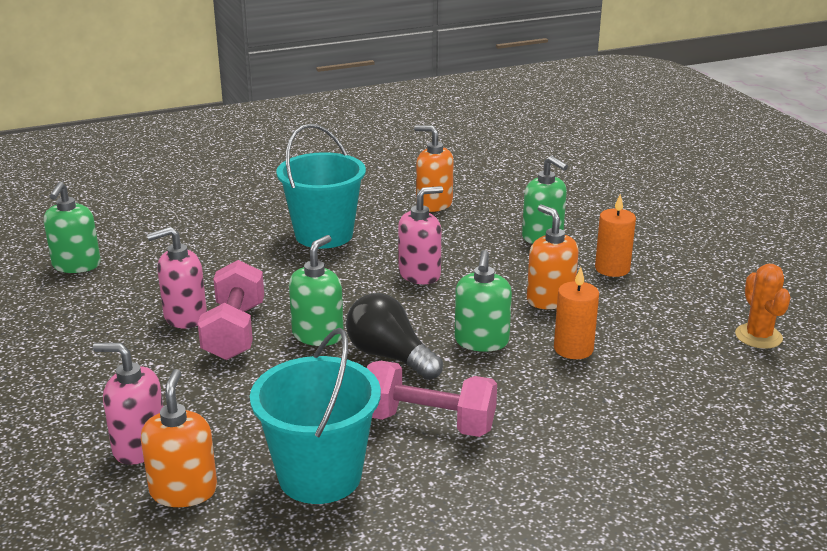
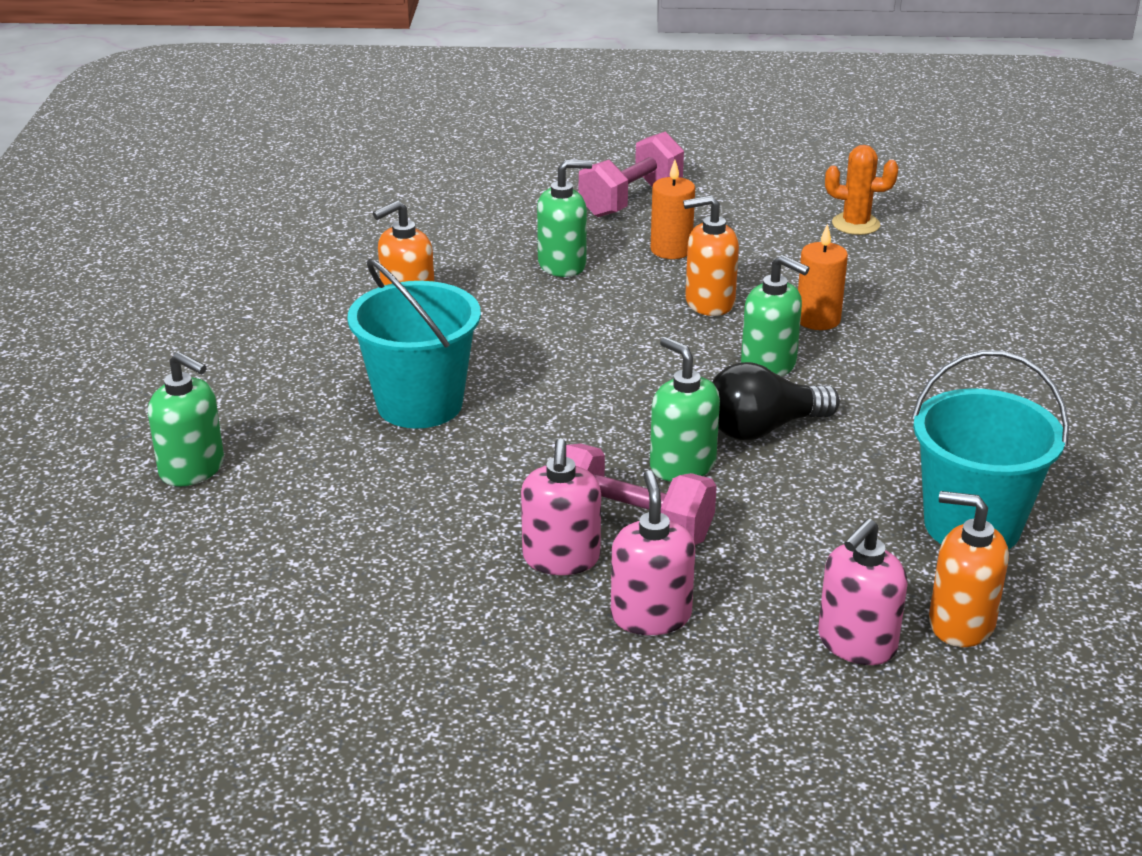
camera: 65 degrees left, 5 degrees up
(76, 265) = (315, 637): green soap dispenser -> green soap dispenser (192, 469)
(420, 274) = (588, 363): pink soap dispenser -> pink soap dispenser (650, 615)
(428, 423) = (908, 437): pink dumbbell -> pink dumbbell (631, 199)

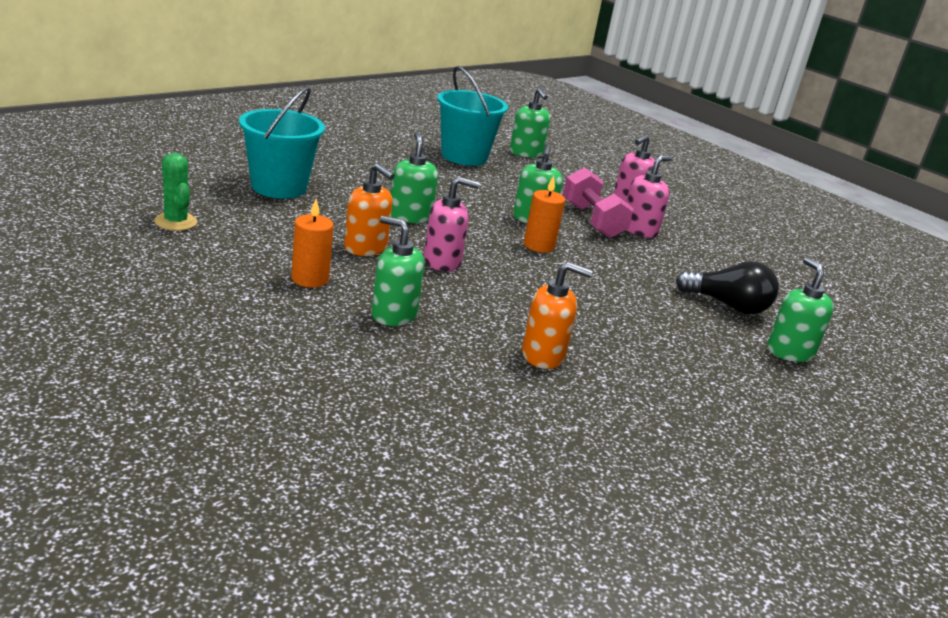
camera: 140 degrees left, 5 degrees down
(419, 404) = (619, 305): turquoise bucket -> turquoise bucket (279, 187)
(631, 199) = (240, 320): pink dumbbell -> none
(763, 429) = (470, 207): black light bulb -> black light bulb (728, 305)
(818, 319) = (336, 212): orange candle -> orange candle (539, 245)
(855, 224) = (176, 222): orange cactus -> green cactus
(856, 643) = (570, 168): pink soap dispenser -> pink soap dispenser (442, 261)
(960, 623) = (526, 153): orange soap dispenser -> green soap dispenser

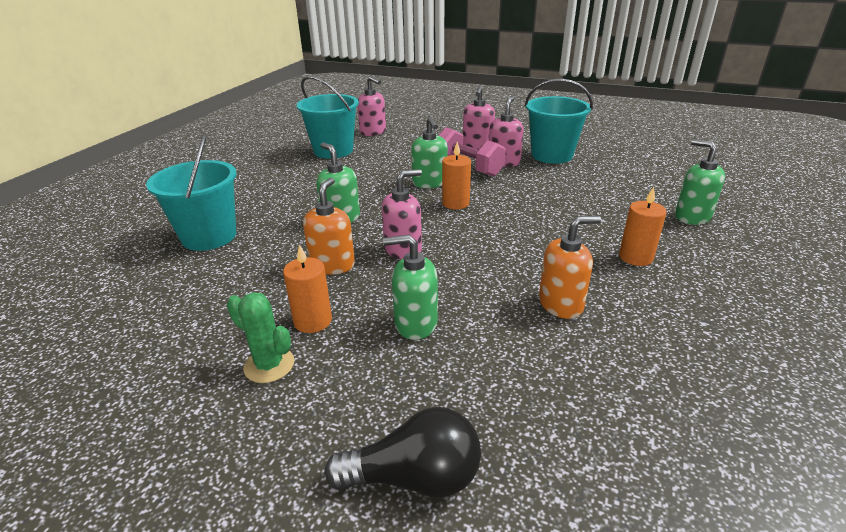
camera: 20 degrees left, 5 degrees up
(176, 222) = (136, 317): green cactus -> green cactus (269, 365)
(366, 248) = (332, 265): orange soap dispenser -> orange soap dispenser turned 90 degrees counterclockwise
(526, 153) = (373, 132): green soap dispenser -> pink soap dispenser
(671, 355) = (635, 257): none -> orange candle
(705, 243) = (552, 155): none -> turquoise bucket
(728, 305) = (618, 197): black light bulb -> black light bulb (415, 477)

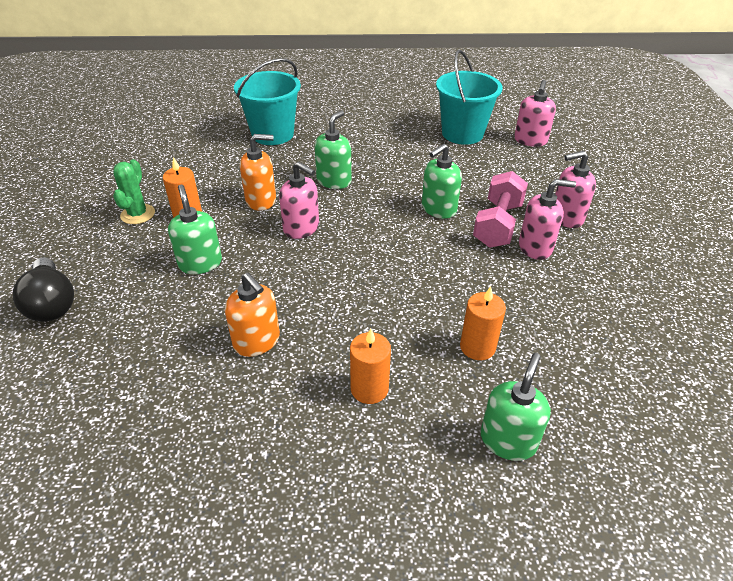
camera: 65 degrees right, 10 degrees up
(455, 203) = (406, 236): orange candle -> orange candle (477, 347)
(552, 155) = (593, 283): turquoise bucket -> none

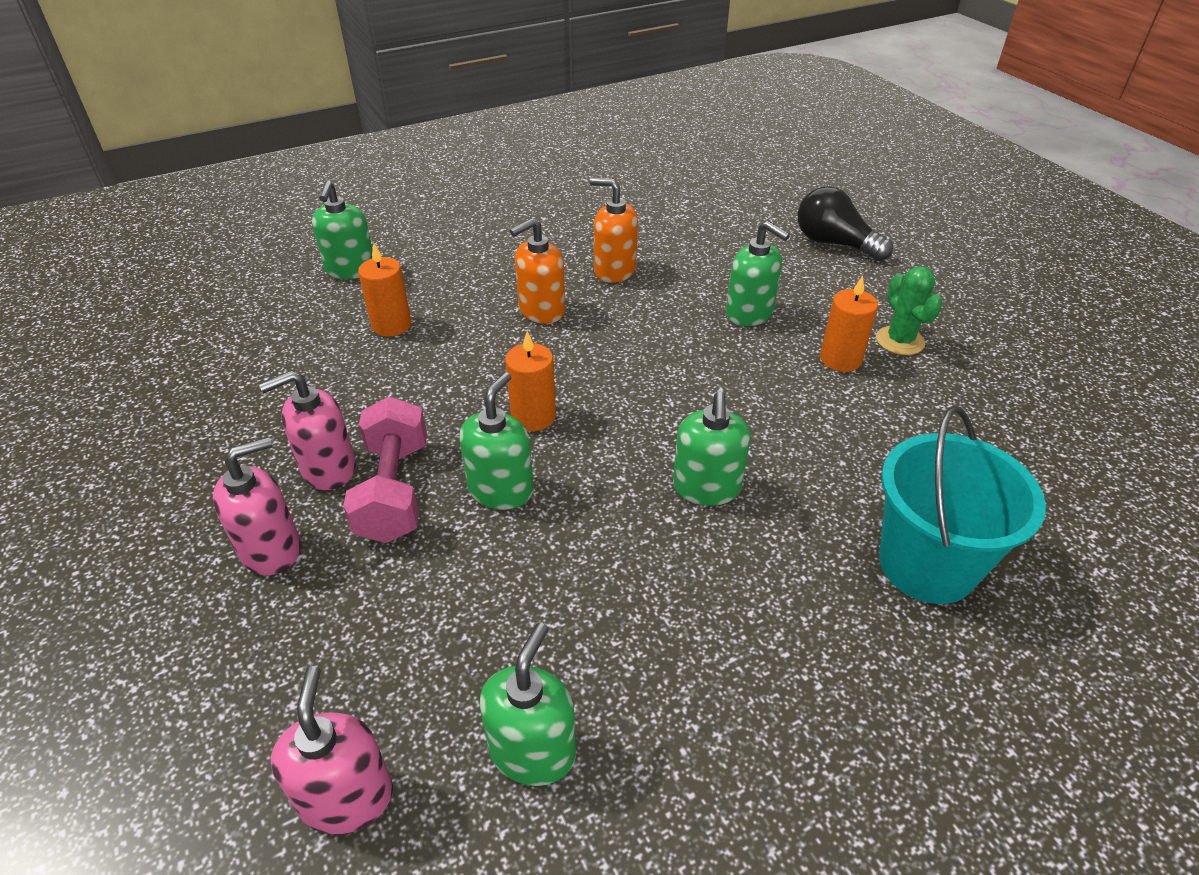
camera: 155 degrees right, 0 degrees up
(261, 200) = (777, 412): orange soap dispenser -> orange soap dispenser (541, 310)
(301, 228) = (679, 389): pink soap dispenser -> none
(369, 389) = (485, 268): orange candle -> orange candle (533, 416)
(462, 133) = (532, 751): turquoise bucket -> green soap dispenser

